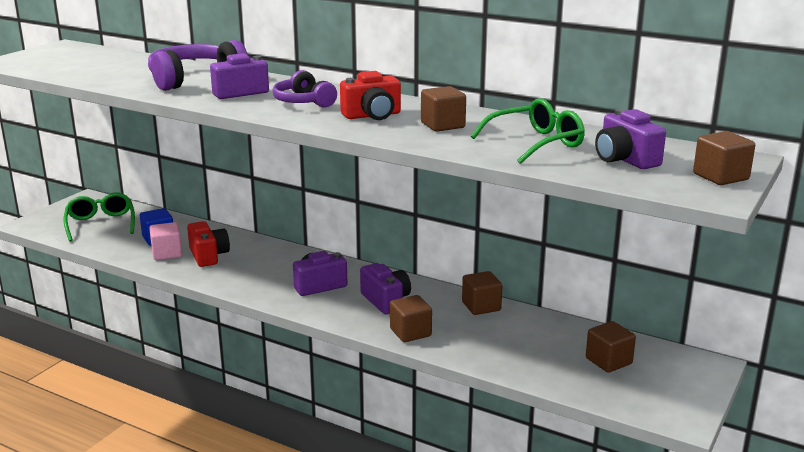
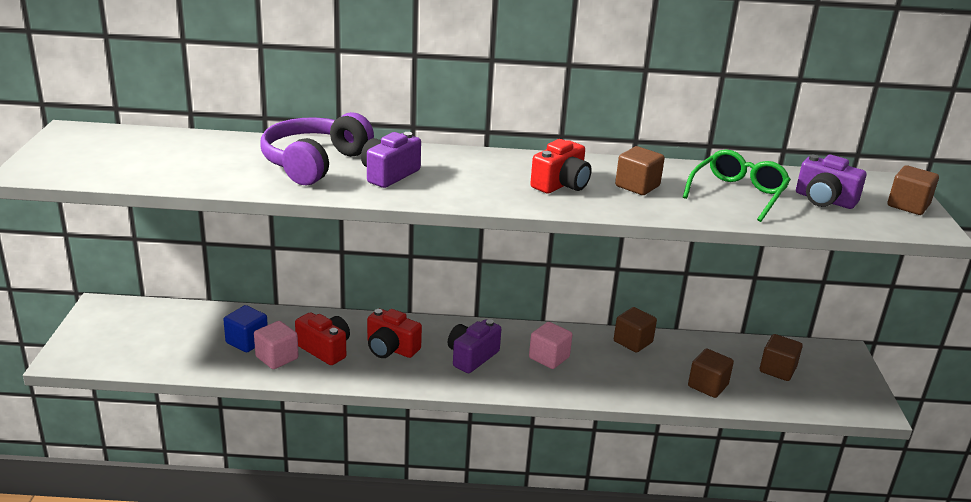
camera: 30 degrees left, 5 degrees up
(101, 224) = (157, 337): green glasses -> none
(259, 266) = (391, 348): none -> red camera
(304, 102) = (472, 177): purple headphones -> none
(386, 301) = (549, 358): purple camera -> pink cube
(410, 332) = (603, 386): brown cube -> brown cube (708, 385)

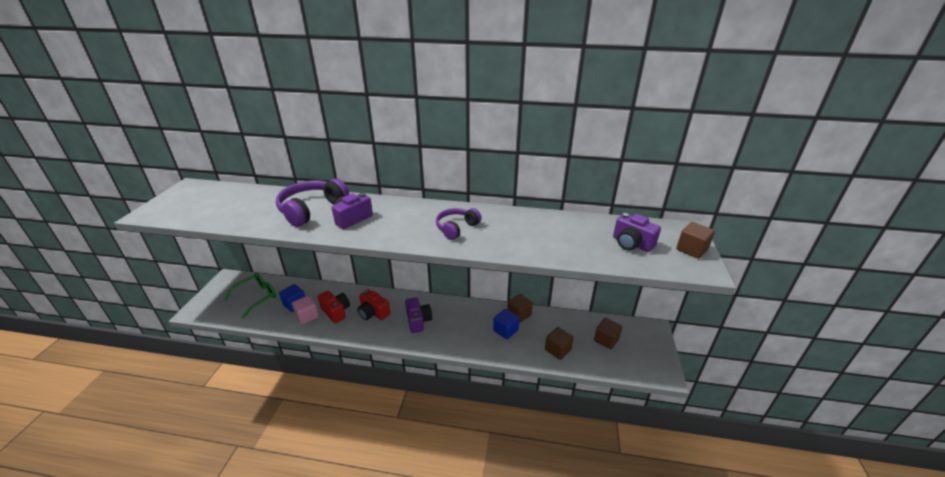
camera: 10 degrees right, 5 degrees up
(471, 357) = (418, 321): purple camera -> purple camera turned 120 degrees clockwise
(549, 358) = (464, 324): pink cube -> none
(561, 184) = (456, 228): red camera -> purple headphones
(618, 364) = (505, 330): none -> blue cube
(637, 186) = (506, 230): brown cube -> none
(737, 194) = (572, 237): green glasses -> green glasses (257, 297)

